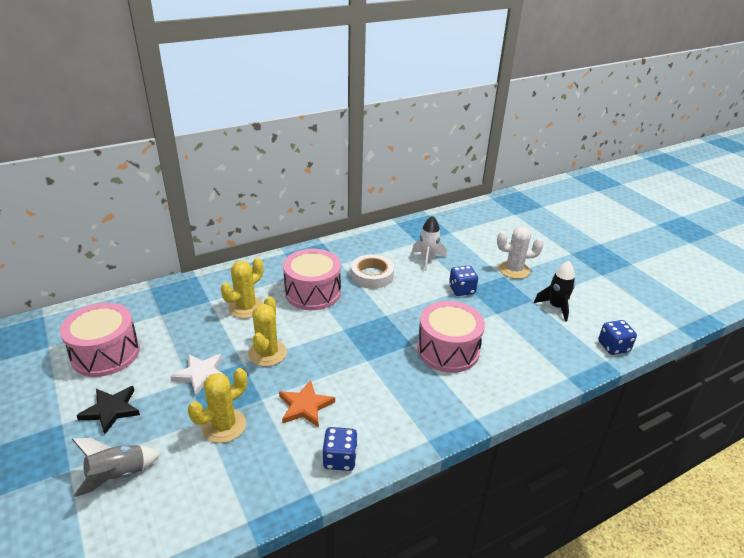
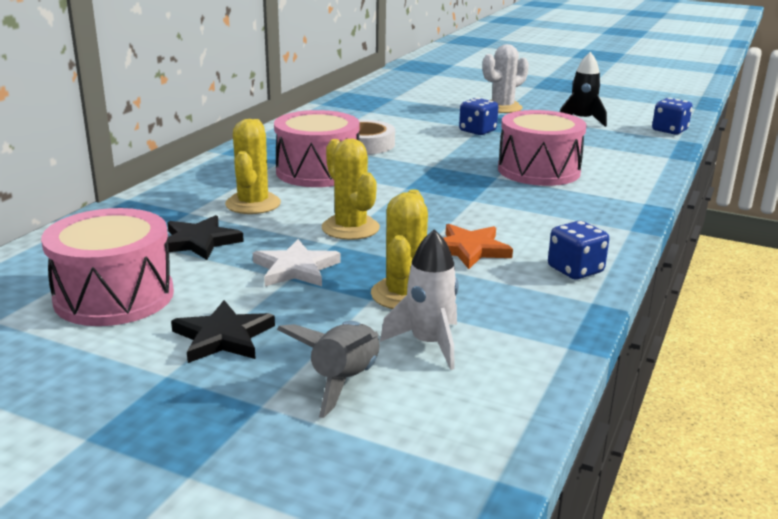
camera: 35 degrees left, 10 degrees down
(185, 328) = (199, 241): none -> black star
(427, 259) = (404, 120): white rocket -> white rocket (429, 344)

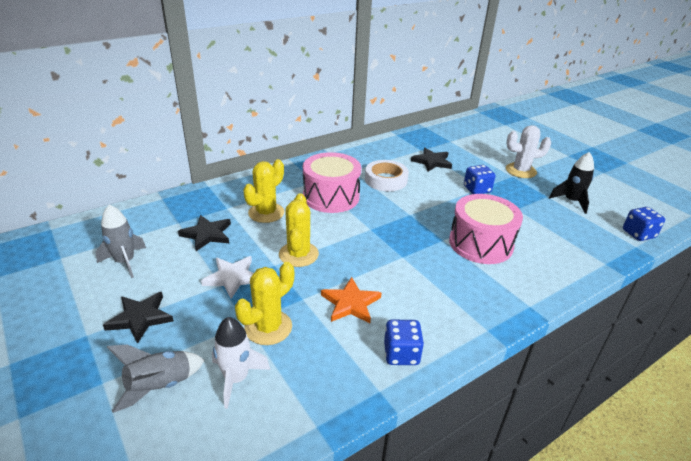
camera: 30 degrees right, 10 degrees up
(114, 296) = (125, 262): pink drum -> grey rocket
(397, 119) = (432, 162): none -> black star

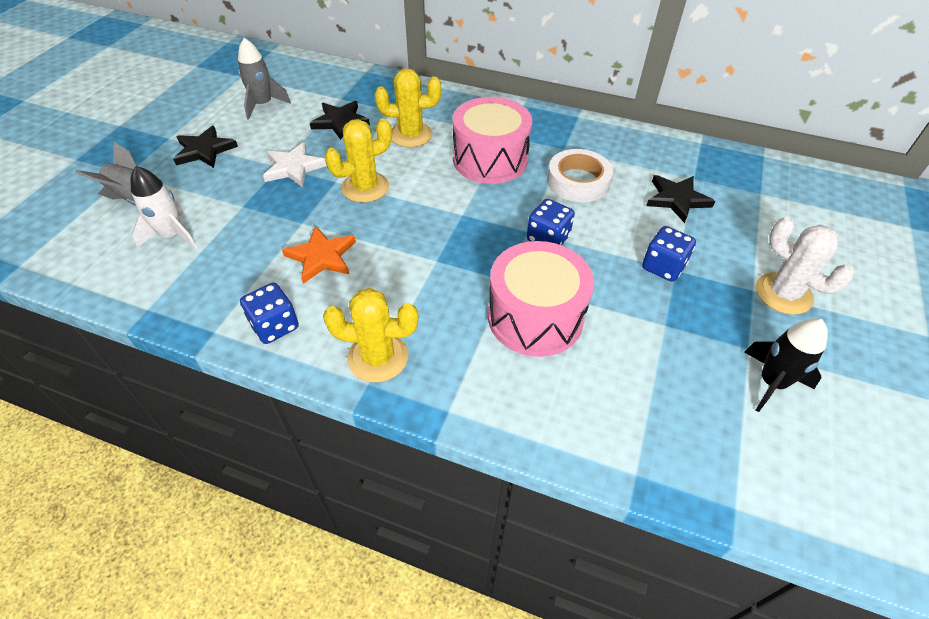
camera: 55 degrees right, 15 degrees up
(268, 327) = (245, 221): yellow cactus -> yellow cactus (378, 357)
(638, 234) = (780, 503): blue dice -> blue dice (548, 238)

